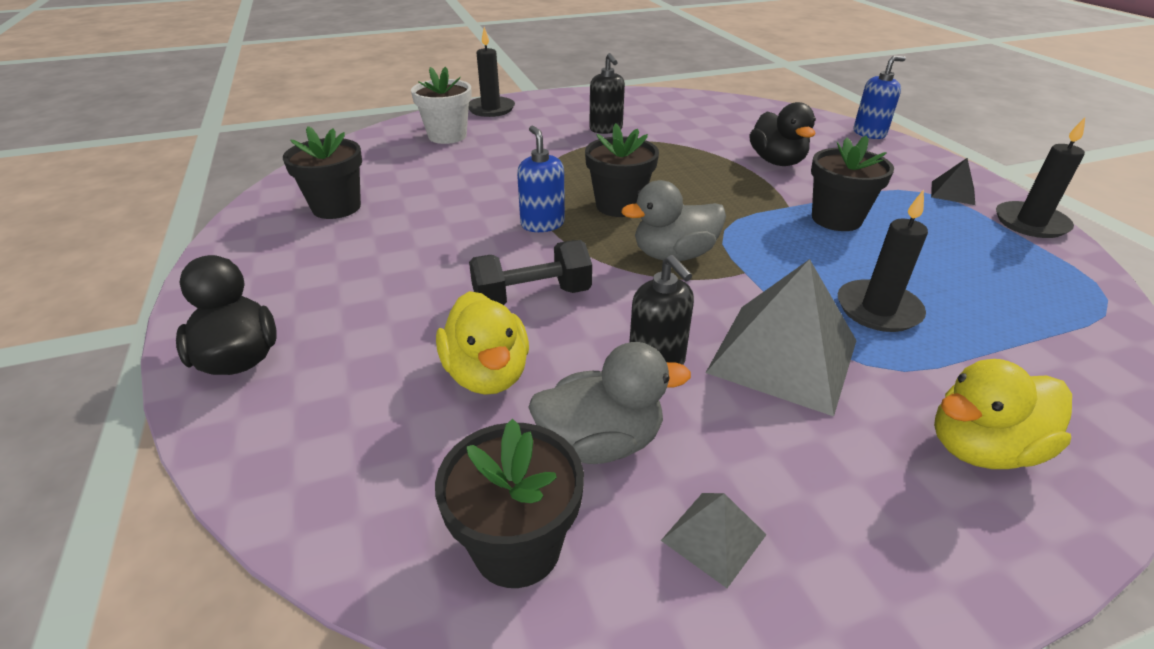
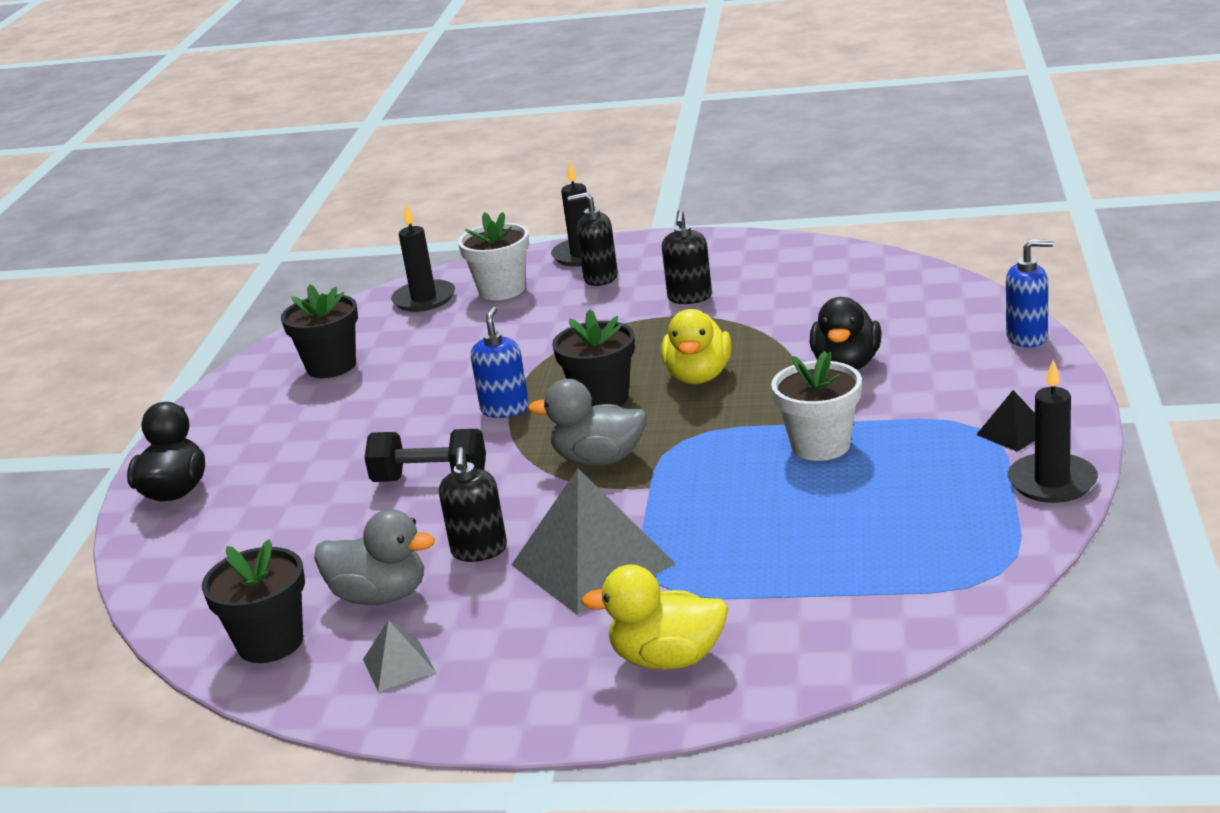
camera: 30 degrees right, 10 degrees down
(487, 374) = (341, 534): yellow duck -> yellow duck (698, 376)
(521, 122) = (600, 278): none -> black soap dispenser
(836, 219) = (820, 445): black flower pot -> white flower pot
(878, 309) = (734, 542): black candle -> black candle (424, 299)

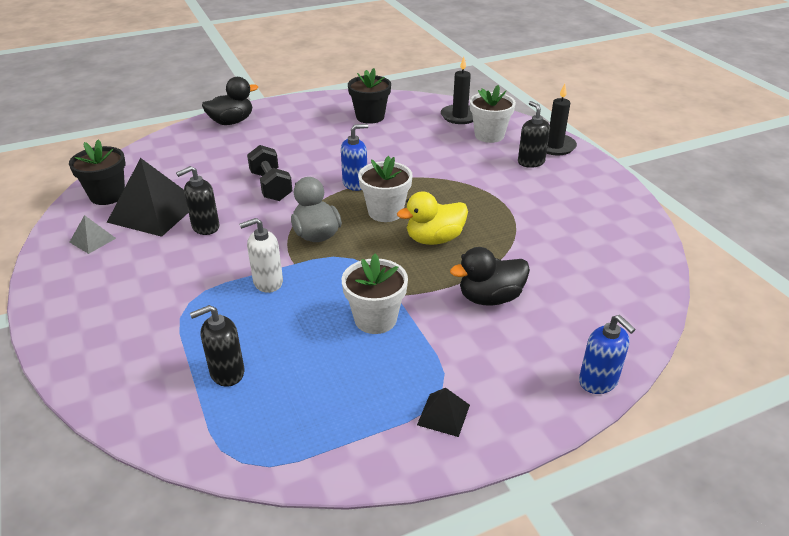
camera: 55 degrees right, 10 degrees up
(380, 596) = (154, 212): grey duck -> black pyramid
(592, 564) = (202, 270): grey pyramid -> none
(601, 399) = (385, 212): black flower pot -> white flower pot
(667, 659) = (110, 332): yellow duck -> none
(672, 513) = (267, 282): none -> white soap dispenser
(689, 297) = (533, 202): black soap dispenser -> black soap dispenser (227, 372)
(1052, 482) = (380, 459): black candle -> none

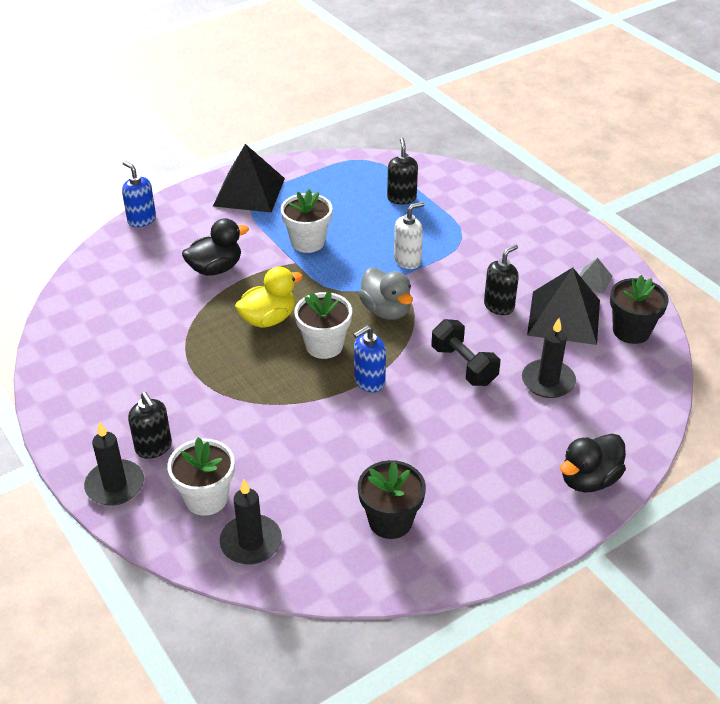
camera: 170 degrees right, 5 degrees up
(211, 170) = (548, 381): none -> black candle
(227, 372) = (401, 198): black soap dispenser -> black soap dispenser turned 60 degrees counterclockwise
(443, 415) = (249, 192): black pyramid -> black pyramid, size x2.14

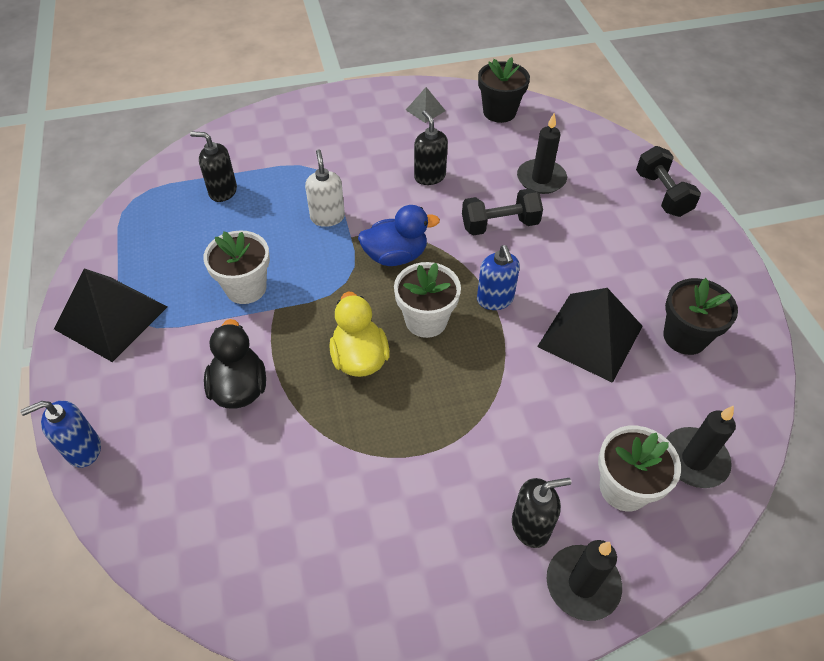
camera: 70 degrees left, 10 degrees up
(386, 310) = (395, 256): grey duck -> blue duck
(563, 317) = (464, 142): black pyramid -> black pyramid (590, 336)
(588, 479) = (662, 194): black duck -> black dumbbell

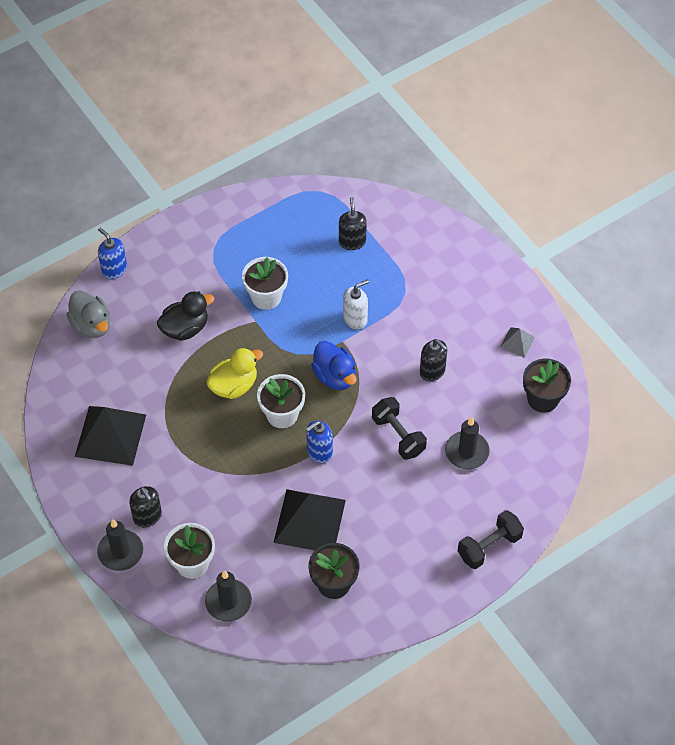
camera: 70 degrees right, 5 degrees up
(111, 317) = (211, 233): black pyramid -> black pyramid (110, 435)
(159, 509) = (92, 325): none -> grey duck
(429, 176) = (432, 371): black soap dispenser -> black soap dispenser turned 90 degrees clockwise

